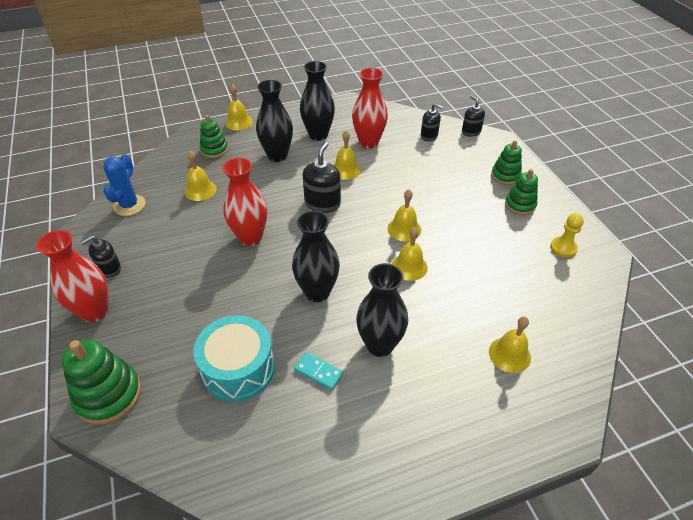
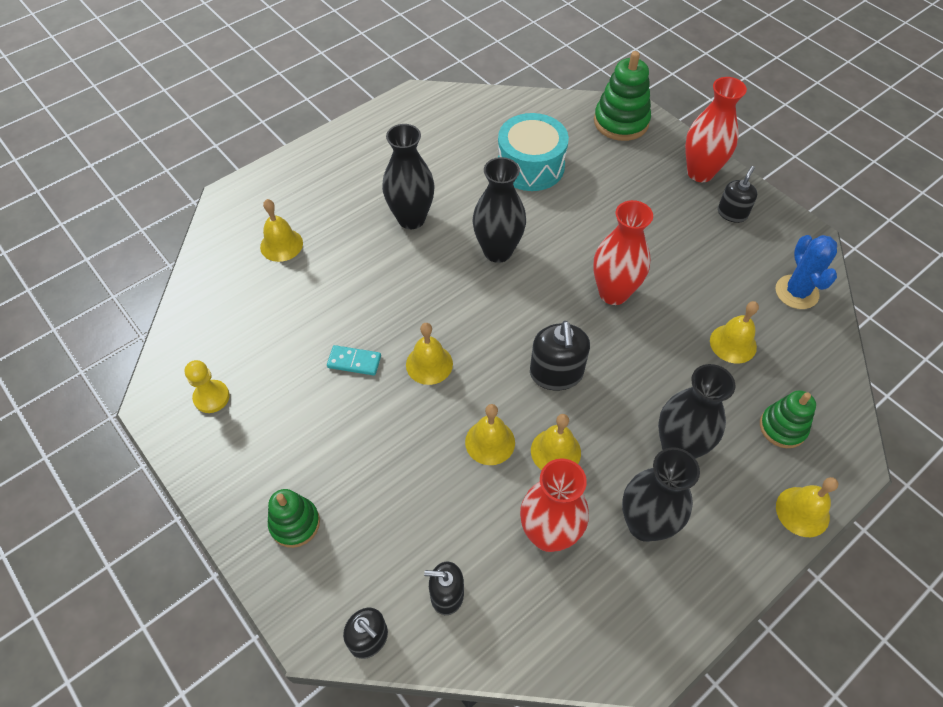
camera: 160 degrees right, 10 degrees up
(319, 372) = (458, 182): turquoise domino -> turquoise domino (354, 362)
(409, 266) = (406, 311): yellow bell -> yellow bell (490, 442)
(520, 205) = (270, 461): green stacking toy -> none

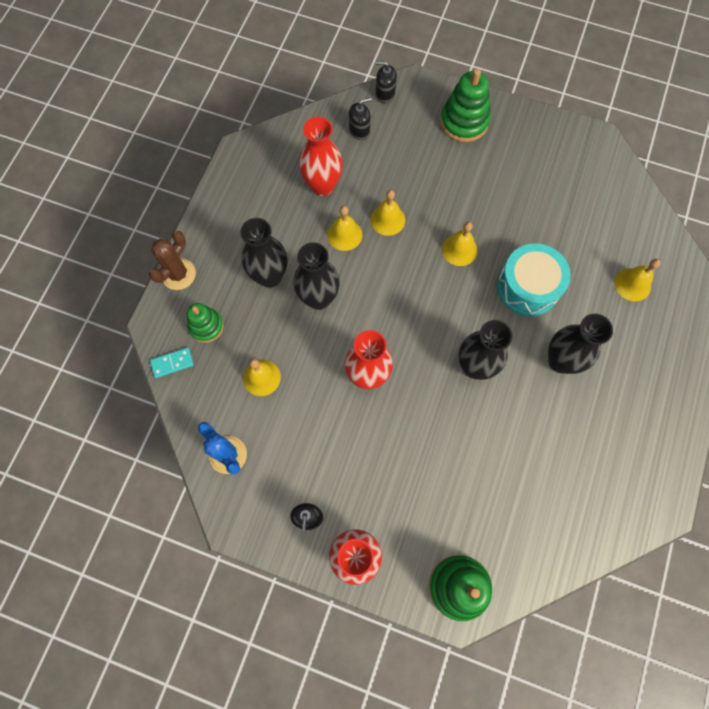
camera: 150 degrees right, 15 degrees up
(211, 397) = (572, 159): yellow pawn -> none
(295, 523) = (464, 122): green stacking toy -> green stacking toy, size x1.55
(354, 362) = (507, 226): turquoise domino -> turquoise domino (172, 363)
(530, 166) = (506, 475): turquoise drum -> turquoise drum (528, 287)
(556, 373) = (373, 287): black soap dispenser -> none
(645, 524) = (270, 219): black vase -> black vase (318, 298)
(802, 511) = (178, 274): yellow bell -> brown cactus

